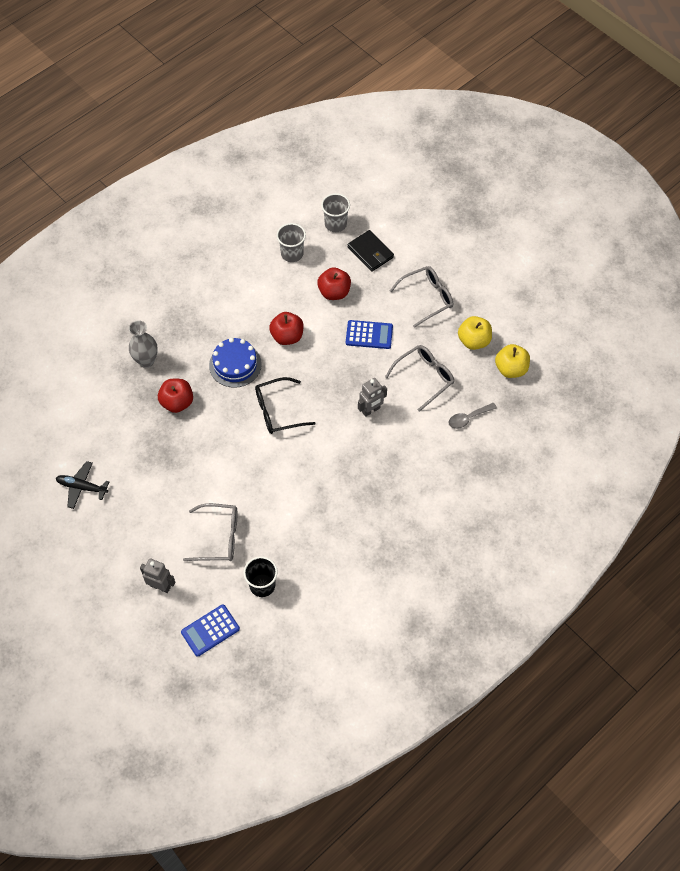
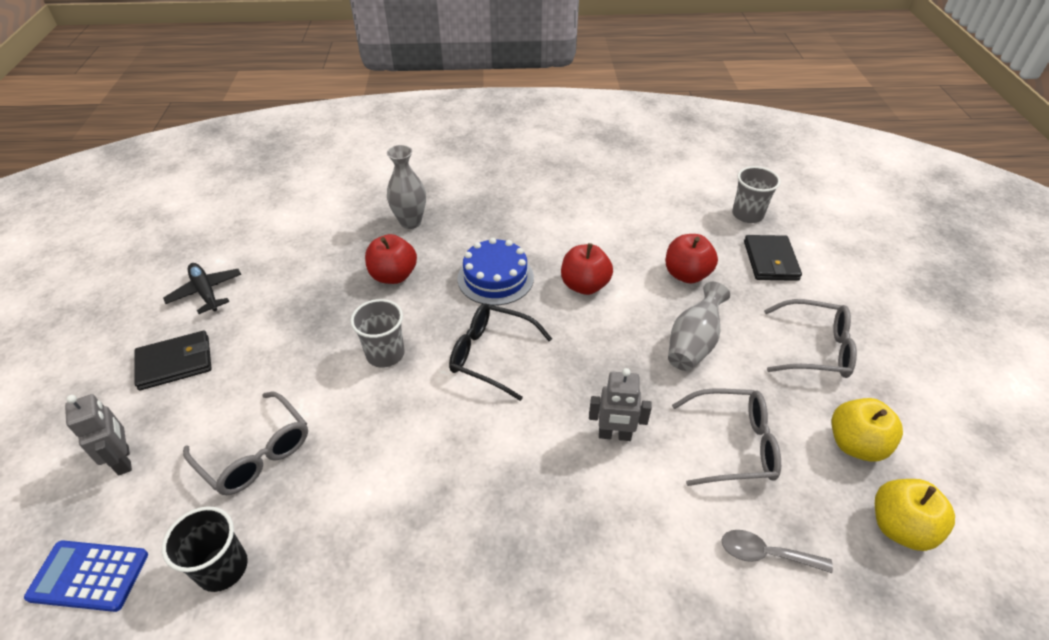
camera: 40 degrees right, 15 degrees down
(120, 532) = (175, 363): none -> black wallet
(292, 254) = (668, 215): grey cup -> grey cup (385, 354)
(369, 335) = (693, 343): blue calculator -> grey vase

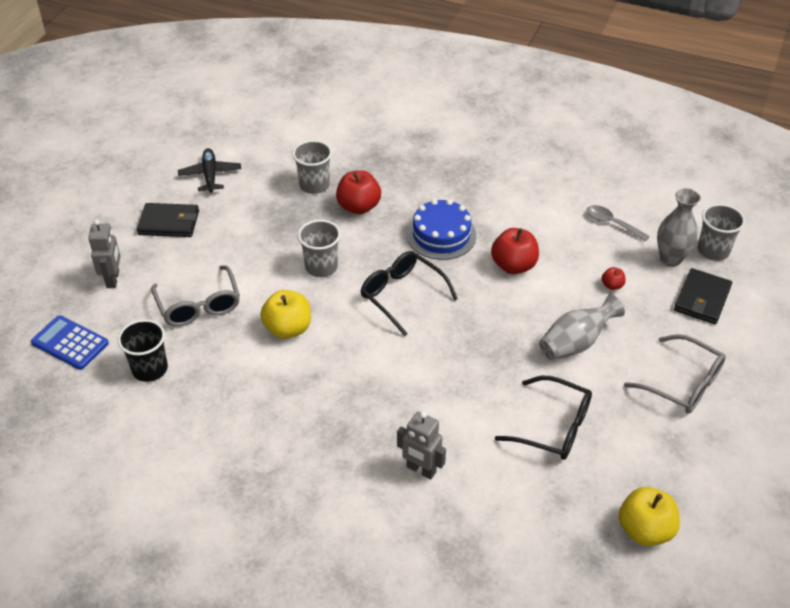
camera: 25 degrees right, 0 degrees up
(333, 268) = (314, 185): none -> grey cup
(410, 222) = (396, 164): grey vase -> grey vase (670, 259)
(614, 435) = (463, 386): grey robot -> grey robot (421, 470)
(686, 274) = (612, 285): red apple -> red apple, size x0.49
(732, 444) = (552, 427): grey glasses -> black glasses
(765, 554) = (523, 504): grey spoon -> grey spoon (611, 223)
(855, 444) = (657, 464): yellow apple -> yellow apple (288, 329)

